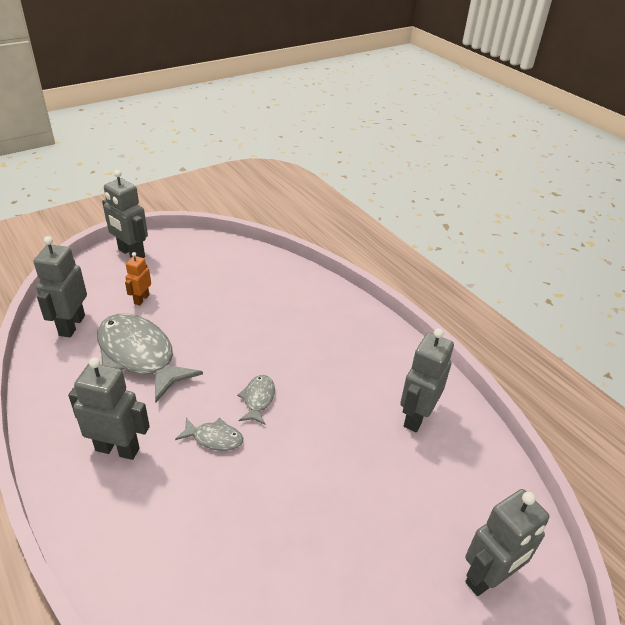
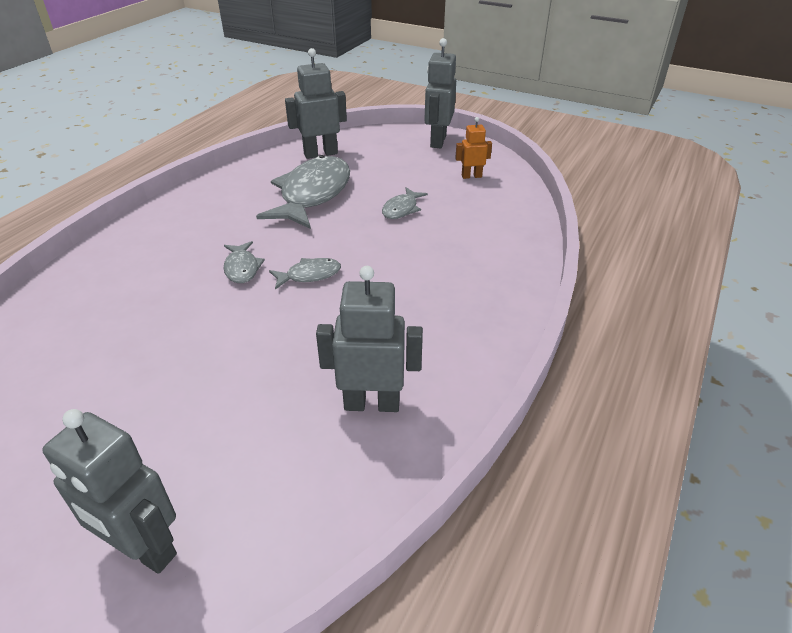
camera: 65 degrees right, 0 degrees up
(117, 449) = (201, 226): grey robot -> none
(141, 299) = (383, 168): orange robot -> orange robot (471, 176)
(213, 315) = (401, 209): none -> grey fish

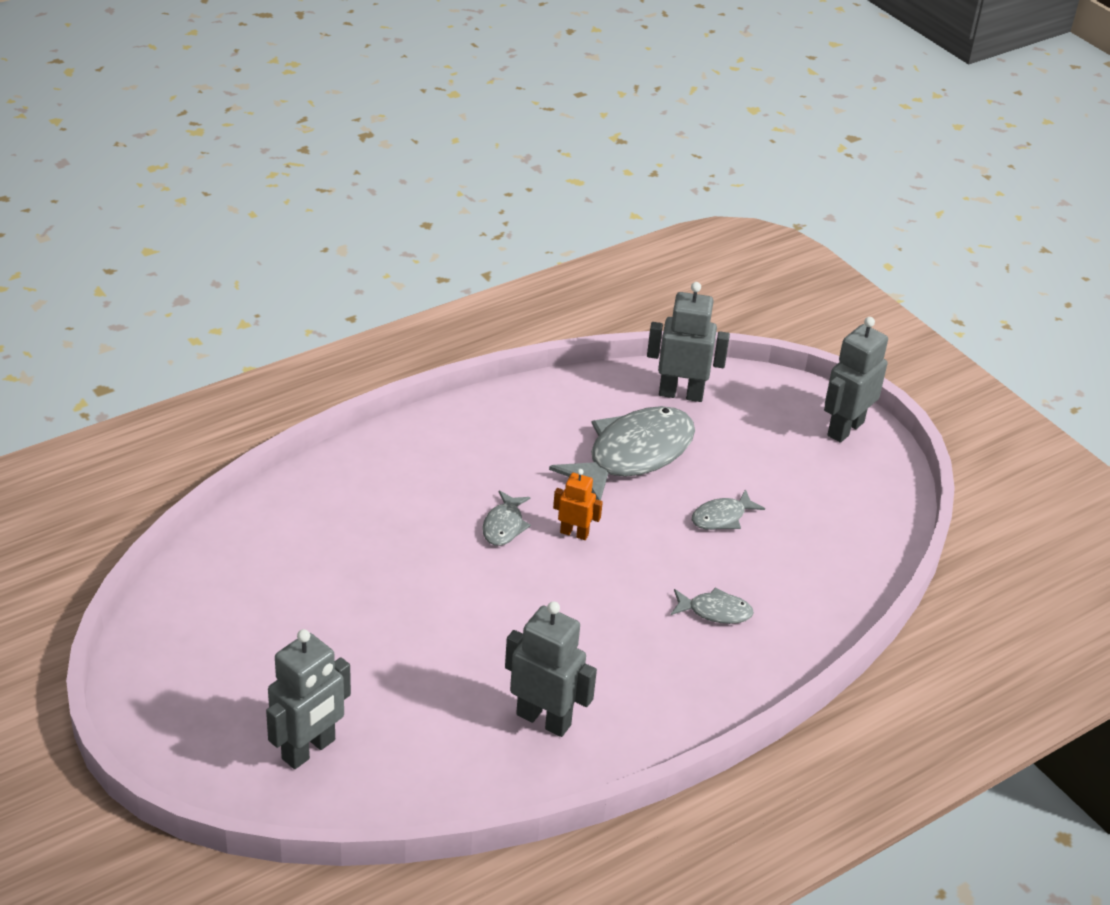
camera: 25 degrees right, 0 degrees up
(143, 549) = (309, 750): grey robot -> grey robot turned 105 degrees counterclockwise
(309, 275) = (567, 563): grey fish -> grey fish (715, 611)
(471, 176) = (843, 502): orange robot -> orange robot (574, 533)

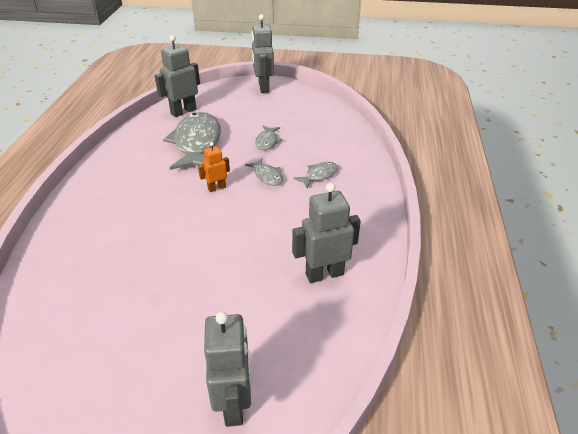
camera: 45 degrees left, 0 degrees up
(504, 526) = (179, 207): grey fish -> grey fish (267, 176)

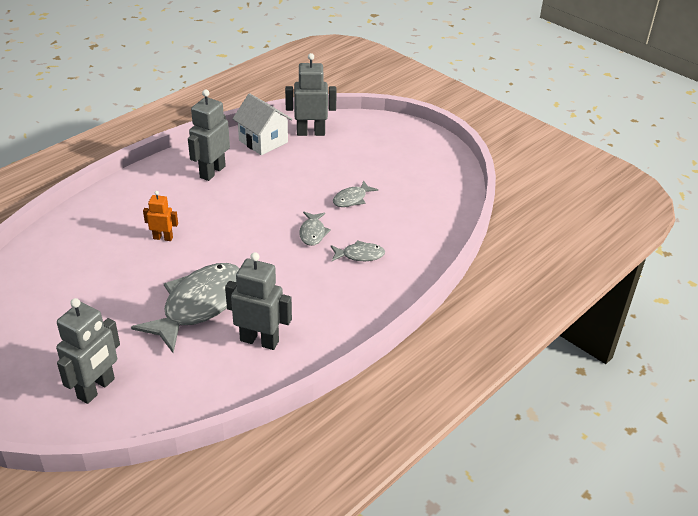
camera: 35 degrees right, 0 degrees up
(152, 131) = (263, 141): none -> white house
(197, 143) = (288, 171): grey fish -> grey fish (199, 305)
(216, 188) = (258, 222): orange robot -> orange robot (163, 238)
(263, 87) = (416, 138): grey robot -> grey robot (212, 172)

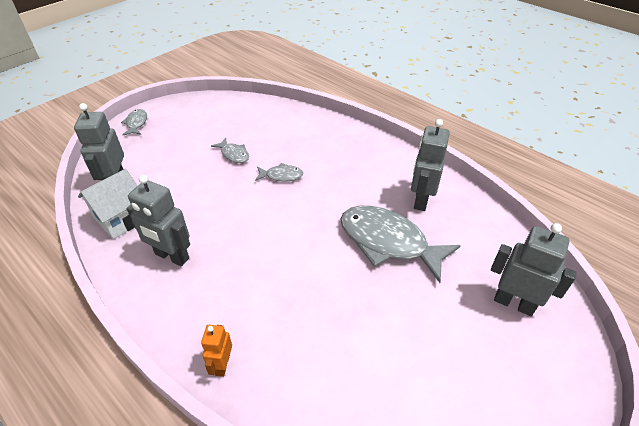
camera: 90 degrees left, 5 degrees up
(163, 238) = (290, 285): orange robot -> orange robot (222, 365)
(360, 255) = (310, 149): grey fish -> grey fish (136, 123)

